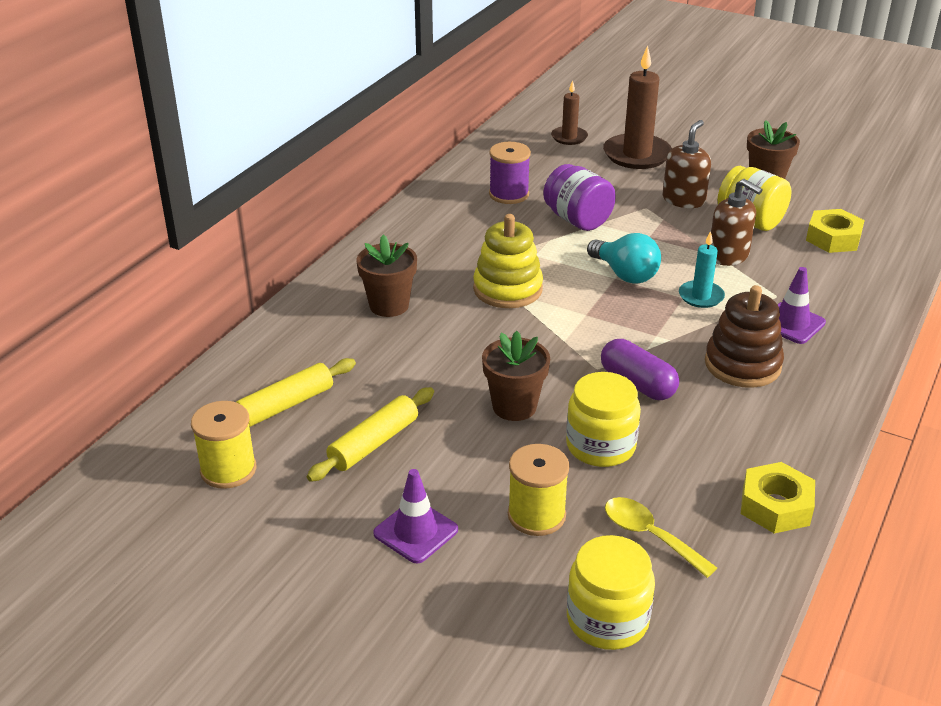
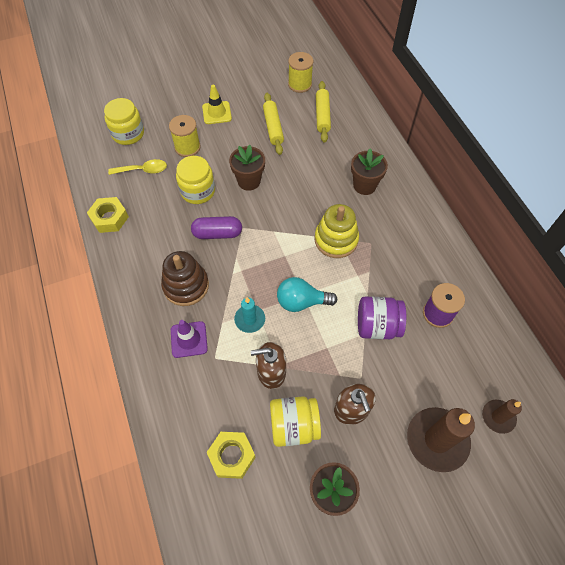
camera: 130 degrees right, 25 degrees up
(415, 532) = (217, 113): purple traffic cone -> yellow traffic cone

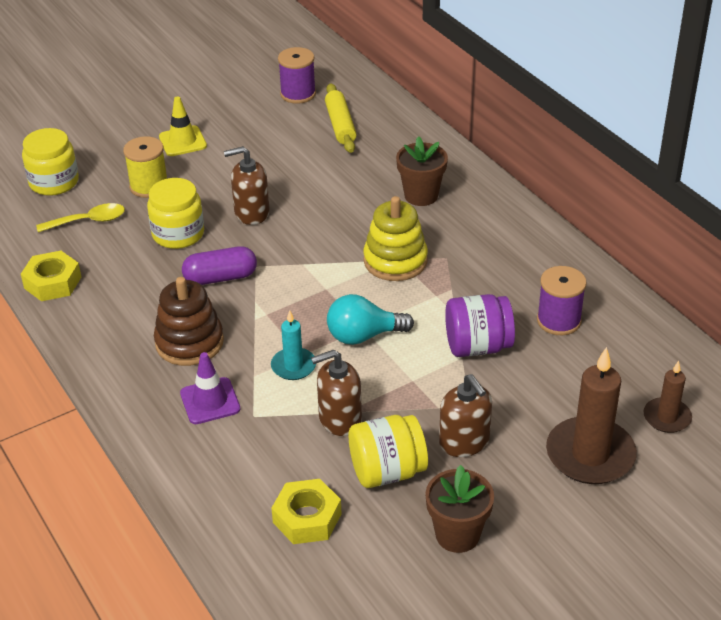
camera: 10 degrees left, 20 degrees down
(249, 181) = (251, 213): brown flower pot -> brown soap dispenser
(273, 127) = (271, 147): yellow rolling pin -> none
(300, 84) = (298, 94): yellow spool -> purple spool

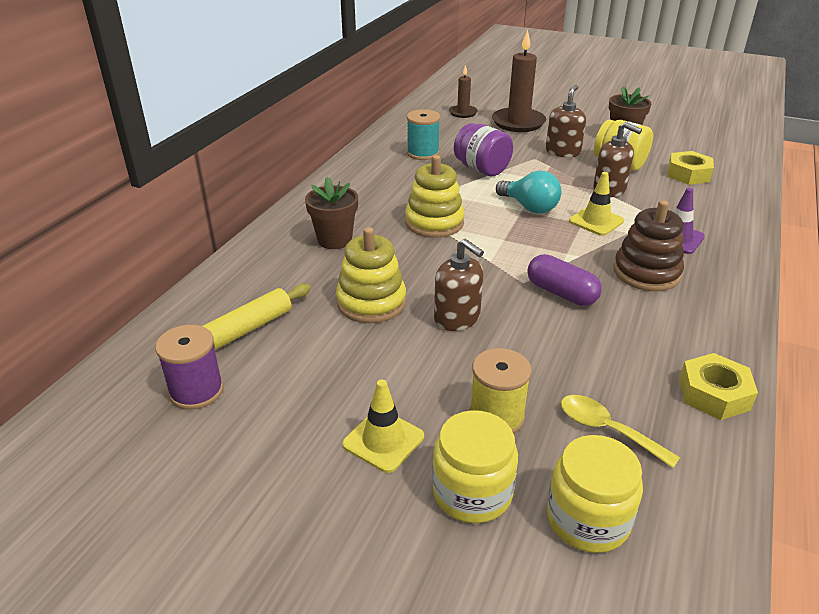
camera: 125 degrees left, 5 degrees down
(178, 234) = (541, 348): yellow jar -> yellow jar (472, 492)
(293, 366) = (596, 221): turquoise candle -> yellow traffic cone
(313, 183) = (371, 302): none -> yellow stacking toy
(558, 320) = (423, 153): purple spool -> turquoise spool

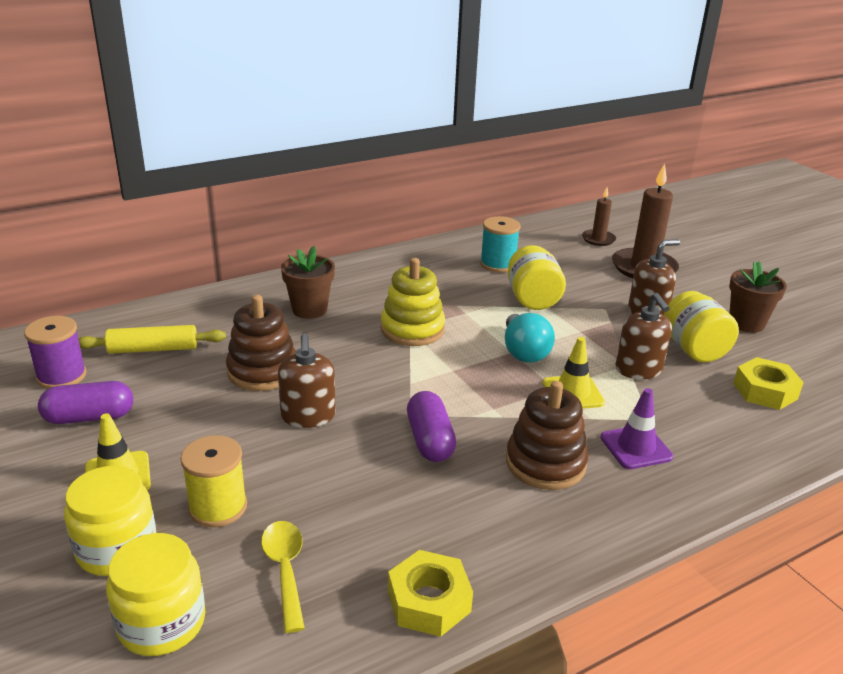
camera: 35 degrees right, 5 degrees down
(281, 410) = (89, 417): none -> purple capsule
(371, 302) = (262, 371): yellow stacking toy -> brown stacking toy
(481, 169) = (532, 299): purple jar -> yellow jar

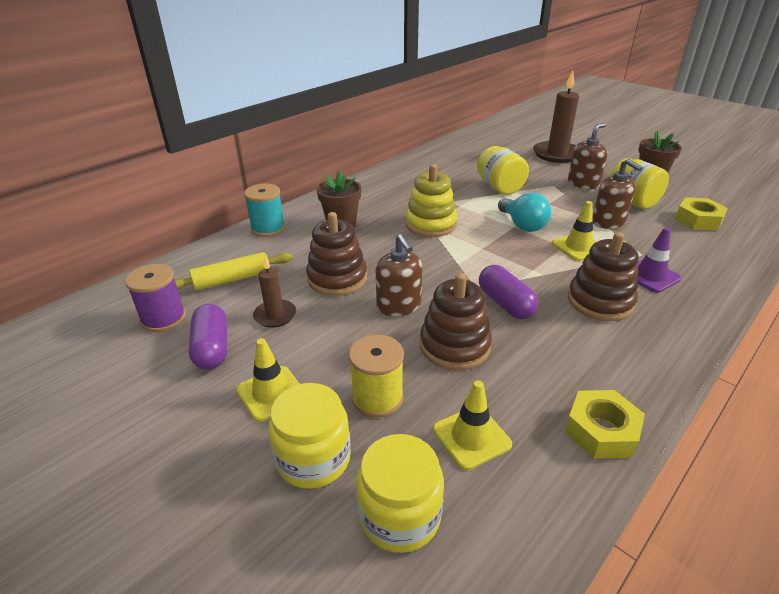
camera: 15 degrees left, 5 degrees up
(89, 417) = (212, 348): purple capsule -> purple capsule turned 75 degrees counterclockwise
(285, 570) = (471, 437): yellow spoon -> yellow traffic cone
(337, 473) = (454, 346): none -> brown stacking toy
(498, 264) = (457, 168): turquoise spool -> turquoise spool (268, 228)
(598, 239) = (512, 141): brown candle -> brown candle (275, 315)

